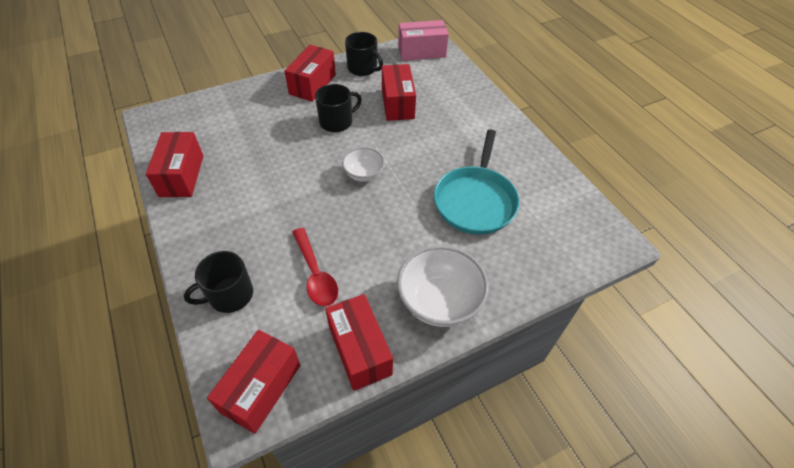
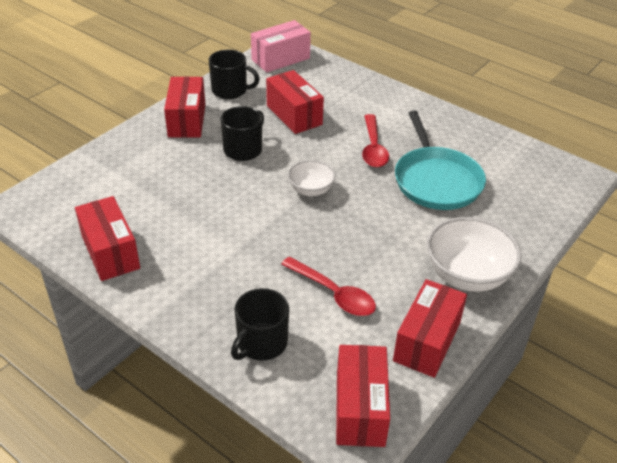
camera: 25 degrees left, 10 degrees down
(359, 350) = (427, 341): red box -> red box turned 75 degrees clockwise
(442, 153) = (373, 148): none -> red spoon

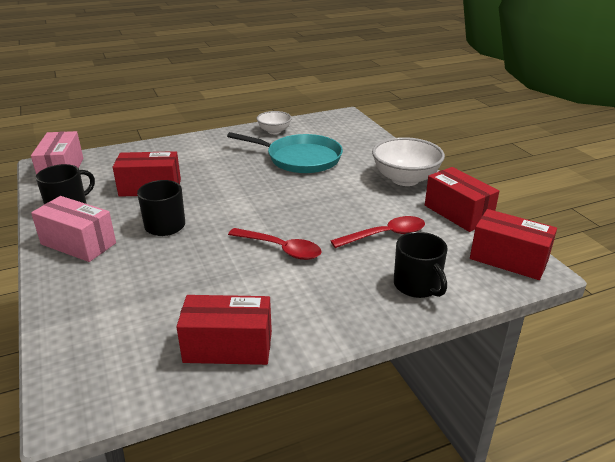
camera: 60 degrees left, 10 degrees down
(187, 120) = (78, 243): red box -> pink box
(311, 190) = (256, 209): white bowl -> white bowl (274, 131)
(373, 148) = (237, 169): red spoon -> red spoon (281, 249)

